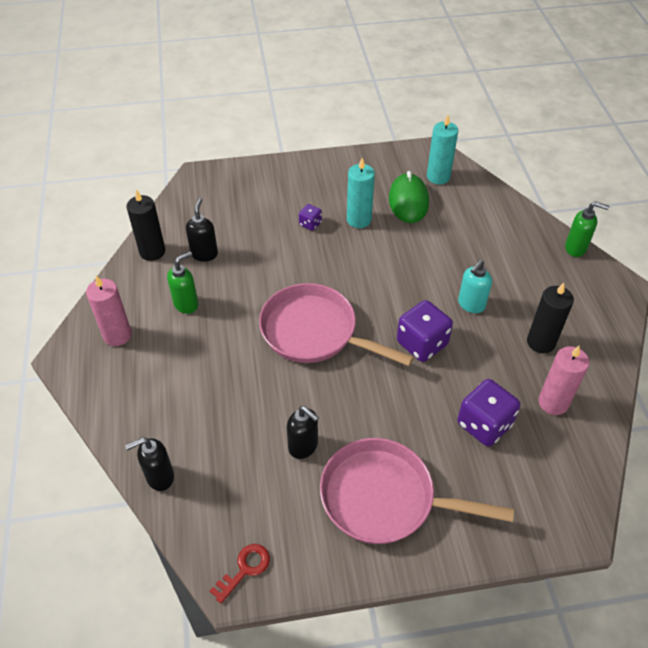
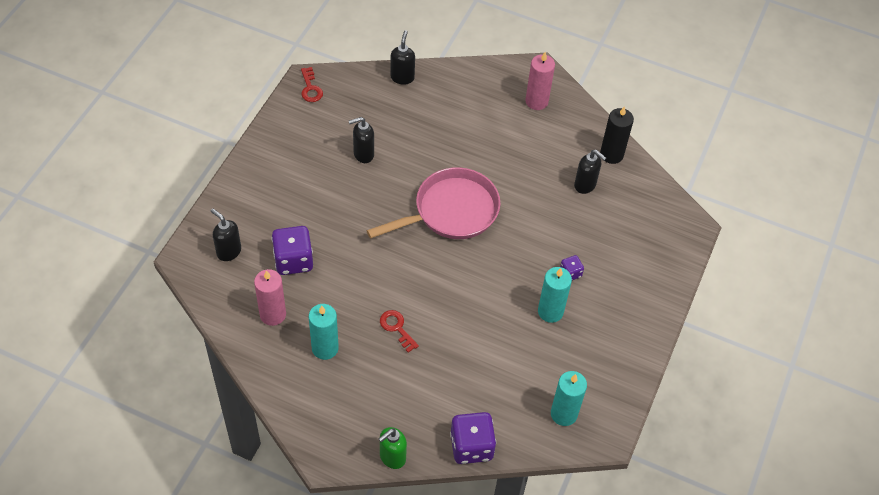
camera: 120 degrees right, 5 degrees up
(186, 304) = (538, 151): green soap dispenser -> none
(385, 498) = (293, 174): pink pan -> none
(408, 201) = (547, 365): green mouse -> none
(422, 343) = (387, 270): purple dice -> purple dice (471, 446)
(471, 304) = (397, 328): turquoise soap dispenser -> red key
(531, 491) = (228, 251): none -> black soap dispenser
(541, 342) = (325, 348): black candle -> turquoise candle

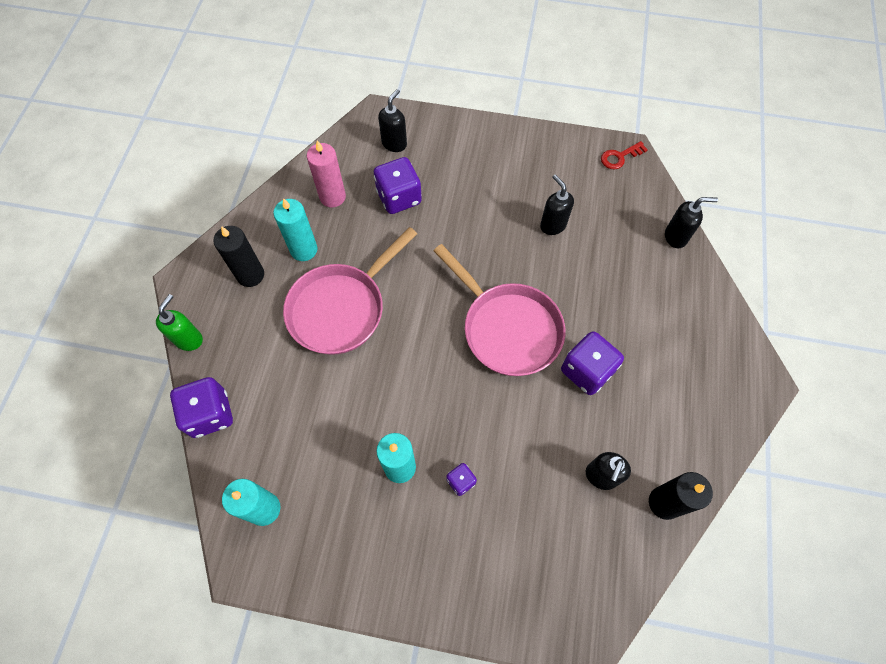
camera: 80 degrees right, 10 degrees up
(338, 397) = (250, 275): none -> black candle
(392, 457) = (189, 339): green soap dispenser -> green soap dispenser turned 75 degrees clockwise
(397, 328) = (341, 308): red key -> pink pan
(502, 170) = (586, 371): none -> purple dice
(536, 101) = (709, 391): pink candle -> none

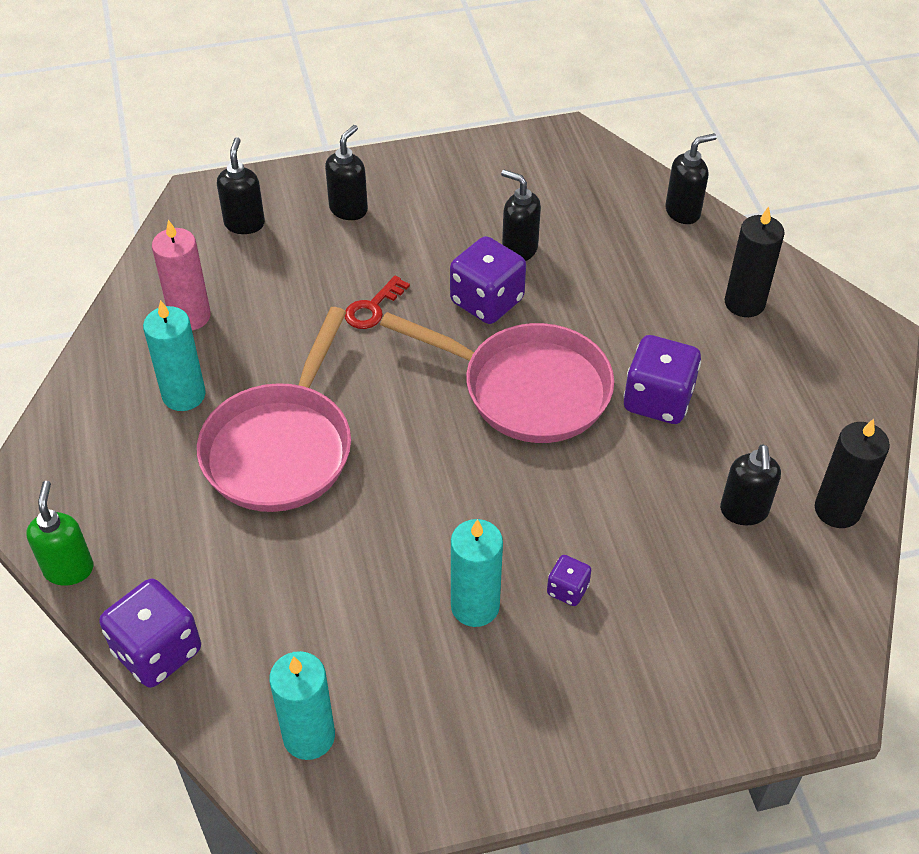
camera: 25 degrees left, 15 degrees down
(250, 275) = (119, 454): black candle -> black candle (744, 303)
(399, 197) = (288, 286): purple dice -> purple dice (487, 301)
(461, 156) = (349, 209): none -> black soap dispenser
(619, 157) = (561, 146): red key -> red key (372, 308)

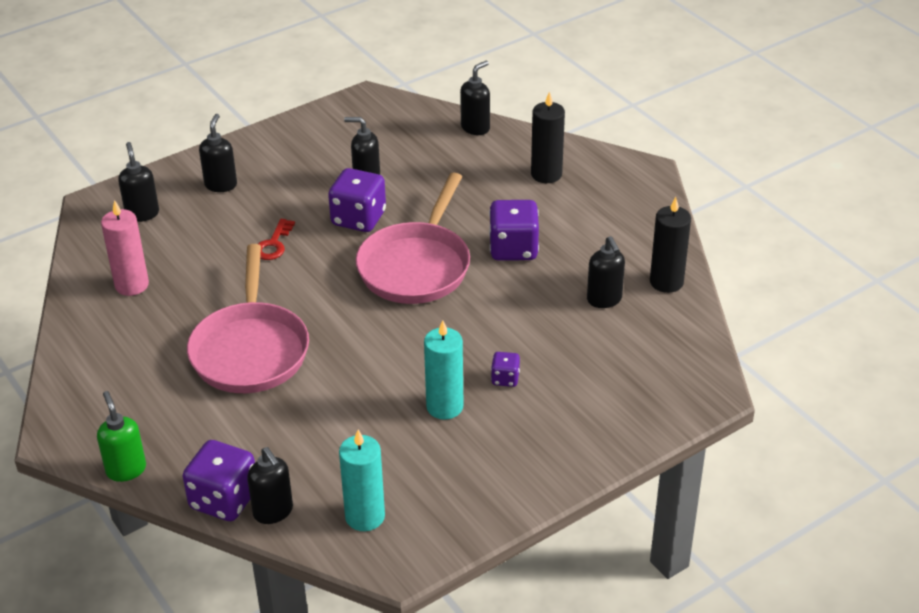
camera: 20 degrees left, 10 degrees down
(184, 395) = (155, 337): turquoise candle -> none
(205, 690) = (273, 512): none -> black soap dispenser
(527, 389) = (416, 266): pink pan -> pink pan turned 105 degrees clockwise

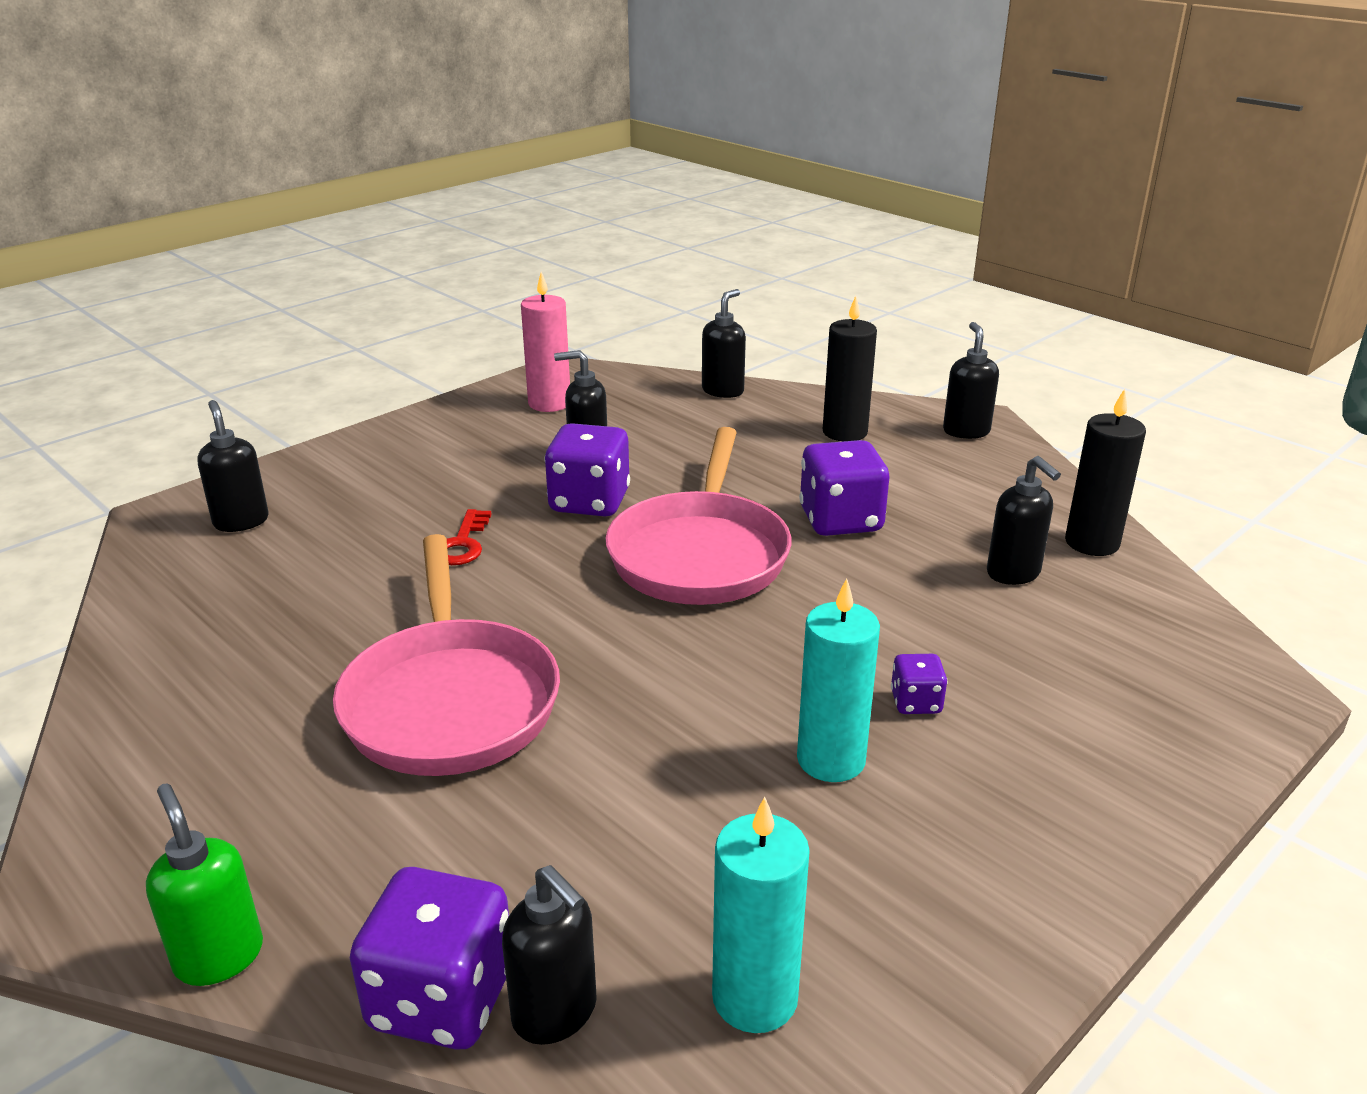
camera: 10 degrees left, 10 degrees down
(132, 285) = (225, 620): pink candle -> pink candle (549, 403)
(221, 185) = (365, 477): black soap dispenser -> black soap dispenser (966, 431)

